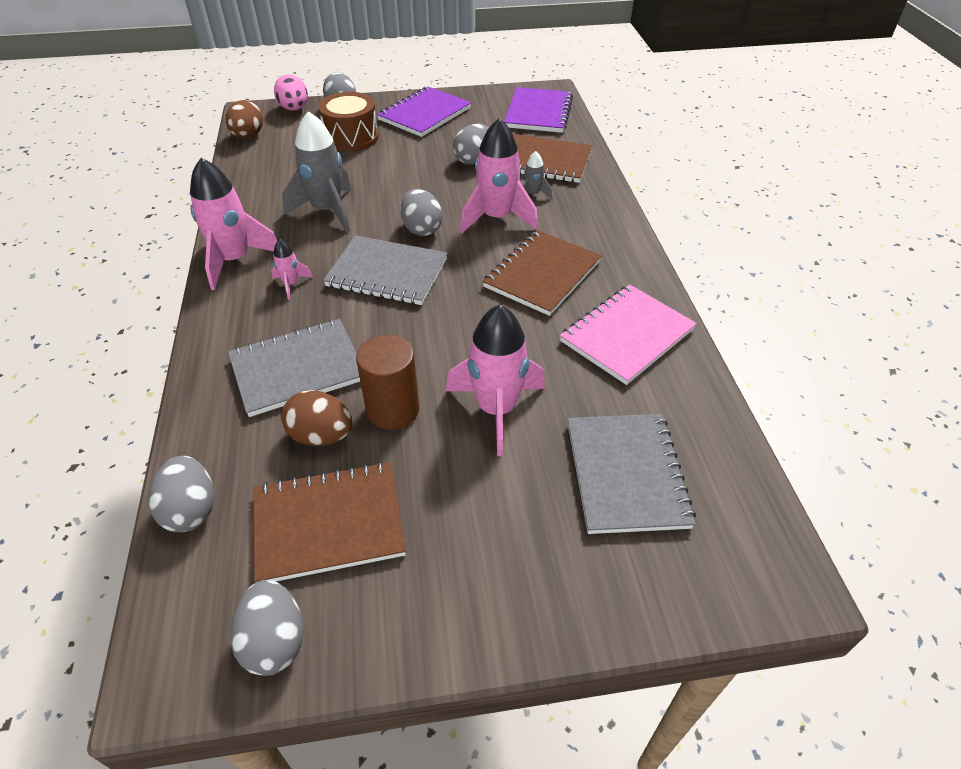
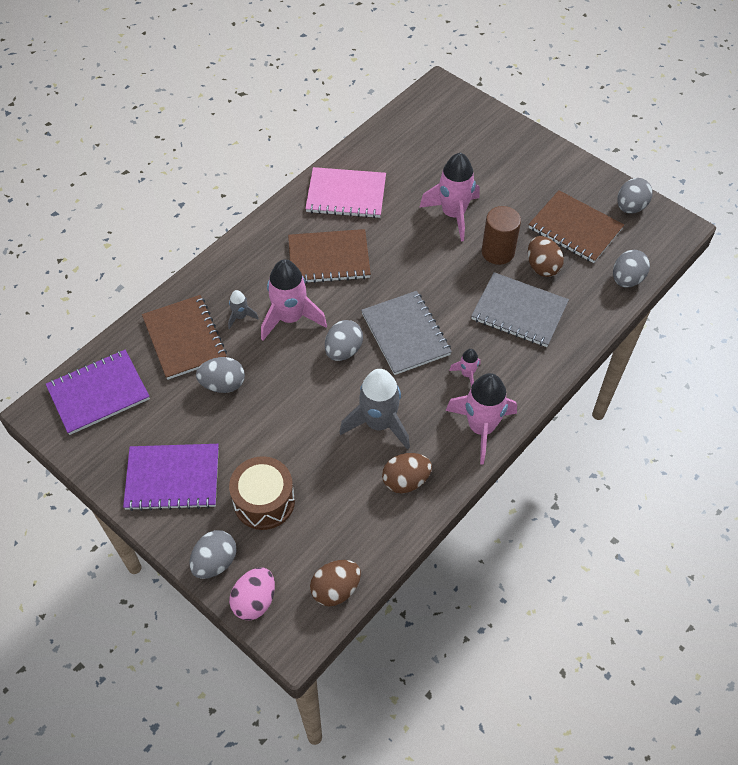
camera: 130 degrees left, 10 degrees up
(263, 198) = (405, 481): none -> brown egg
(626, 474) = (440, 152): grey notebook -> none

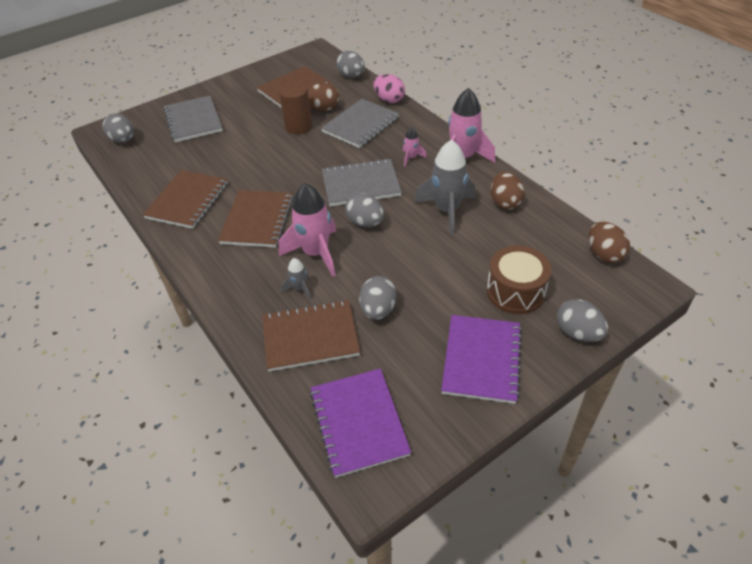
camera: 75 degrees left, 10 degrees down
(254, 601) = (617, 308): pink egg -> pink egg (389, 100)
(346, 195) = (188, 201): pink notebook -> brown notebook
(453, 214) = (248, 143): pink rocket -> none
(480, 155) = (193, 121): none -> grey notebook
(630, 207) = (287, 64): grey egg -> grey egg (123, 140)

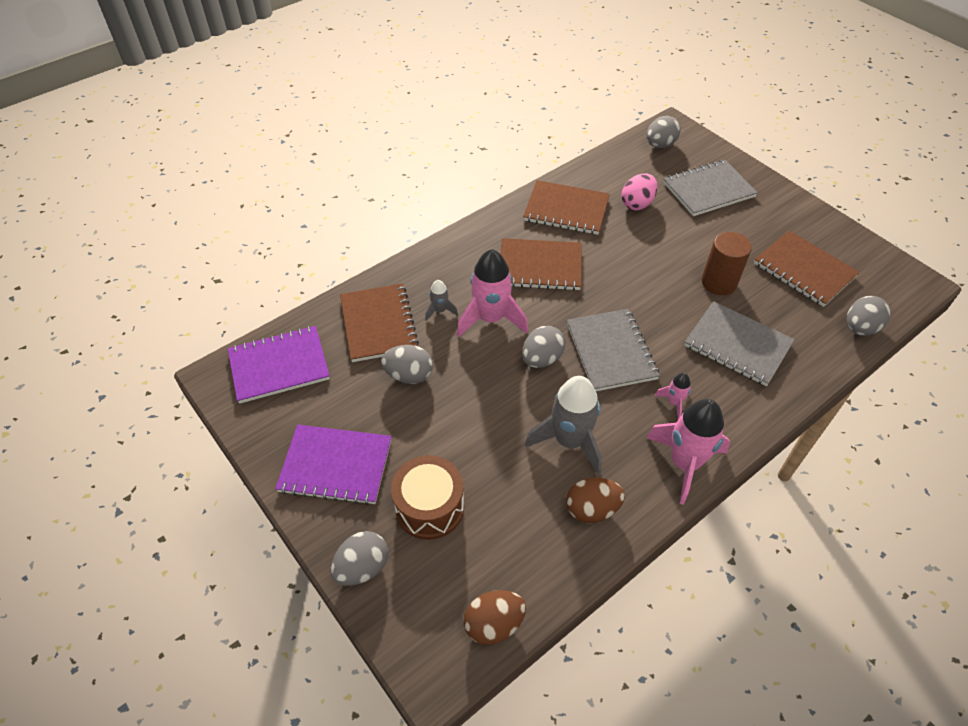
camera: 85 degrees right, 5 degrees up
(323, 108) = (766, 303): brown egg -> none
(389, 100) = (809, 375): pink egg -> pink egg (637, 204)

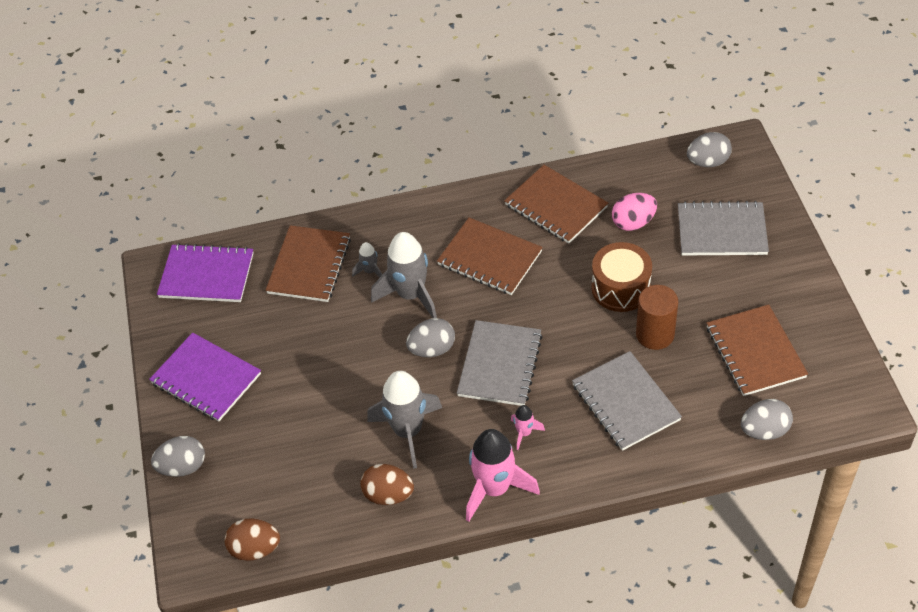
camera: 30 degrees right, 0 degrees up
(409, 375) = (308, 322): grey egg -> none
(429, 507) = (259, 441): brown drum -> brown drum (620, 288)
(491, 319) = (411, 295): pink rocket -> grey rocket

